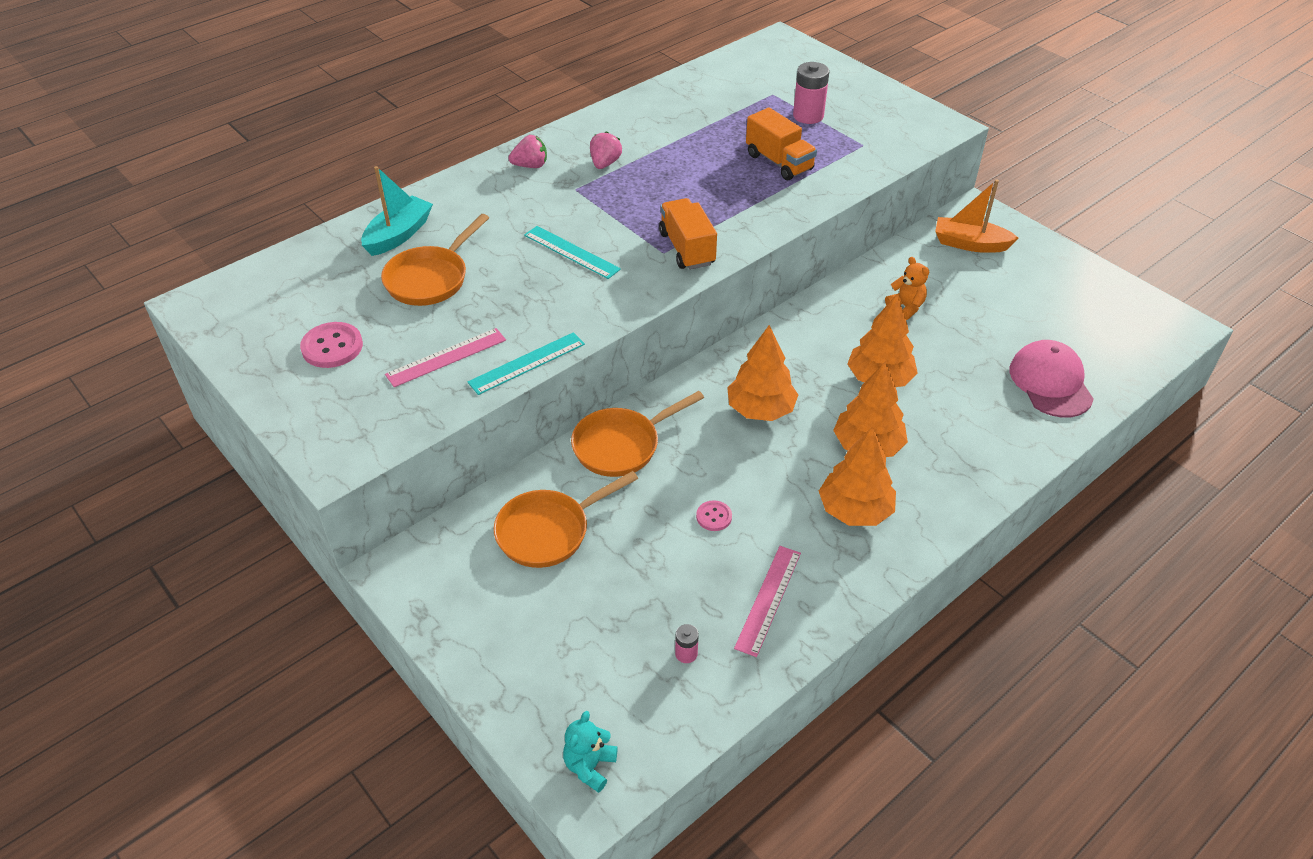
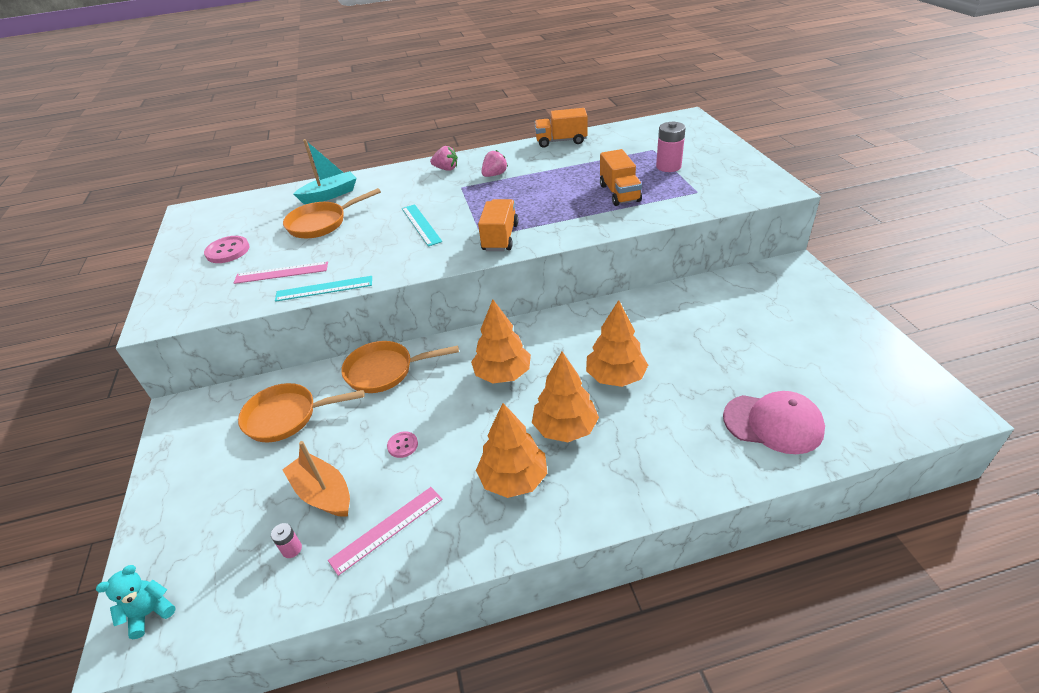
camera: 30 degrees right, 5 degrees down
(650, 99) = (561, 141): none -> orange truck
(906, 307) = (679, 327): orange teddy bear -> none
(970, 244) = (771, 291): orange boat -> orange boat (323, 493)
(1050, 382) = (773, 423): pink cap -> pink cap turned 90 degrees clockwise

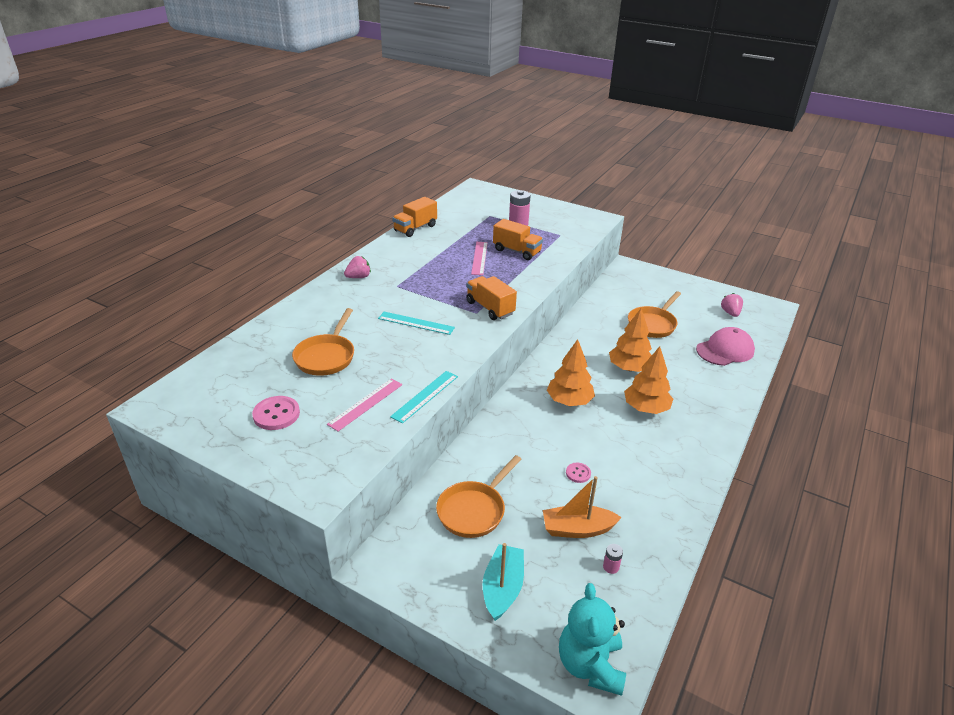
camera: 50 degrees left, 5 degrees down
(150, 613) = (590, 665): turquoise teddy bear -> turquoise teddy bear, size x1.76
(330, 195) = (288, 333): turquoise boat -> turquoise boat (502, 588)
(384, 371) = (493, 443): orange pan -> orange pan (653, 324)
(387, 529) = (642, 517): pink ruler -> pink ruler (479, 258)
(494, 175) = (408, 268): pink strawberry -> pink strawberry (730, 313)
(513, 479) = (661, 448): orange tree -> none

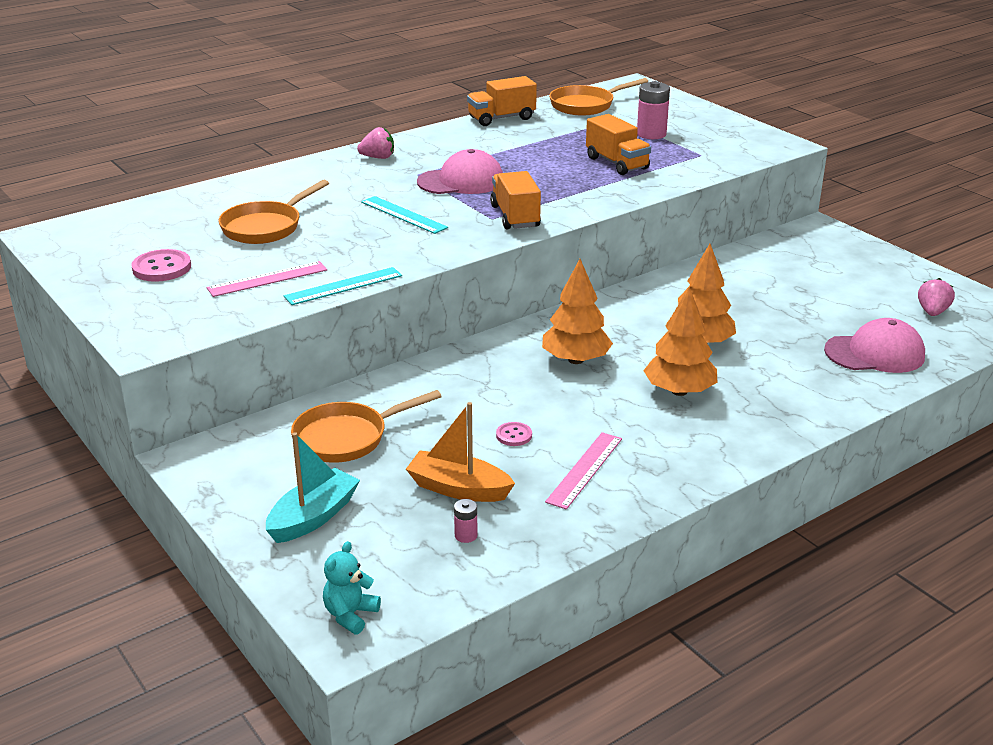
camera: 25 degrees right, 5 degrees down
(431, 286) = (461, 181): none -> pink cap
(479, 258) = (556, 162): pink ruler -> pink ruler (585, 470)
(590, 665) = (350, 615): turquoise teddy bear -> turquoise teddy bear, size x0.57
(653, 324) = (788, 301): orange pan -> orange pan (585, 105)

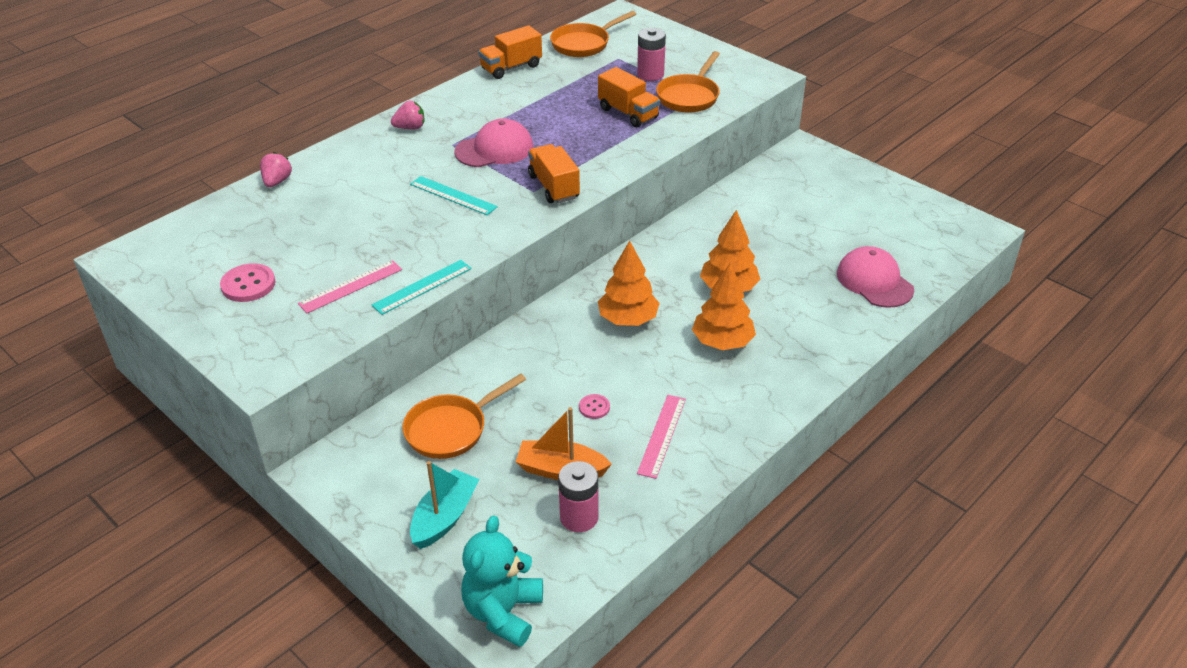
camera: 10 degrees left, 10 degrees up
(265, 227) = (330, 224): orange pan -> orange pan (689, 96)
(350, 615) = (503, 612): turquoise teddy bear -> turquoise teddy bear, size x1.76
(466, 535) = (579, 517): pink battery -> pink battery, size x1.98
(875, 353) = (874, 281): pink cap -> pink cap turned 105 degrees counterclockwise
(932, 312) = (913, 231): pink strawberry -> pink strawberry (277, 182)

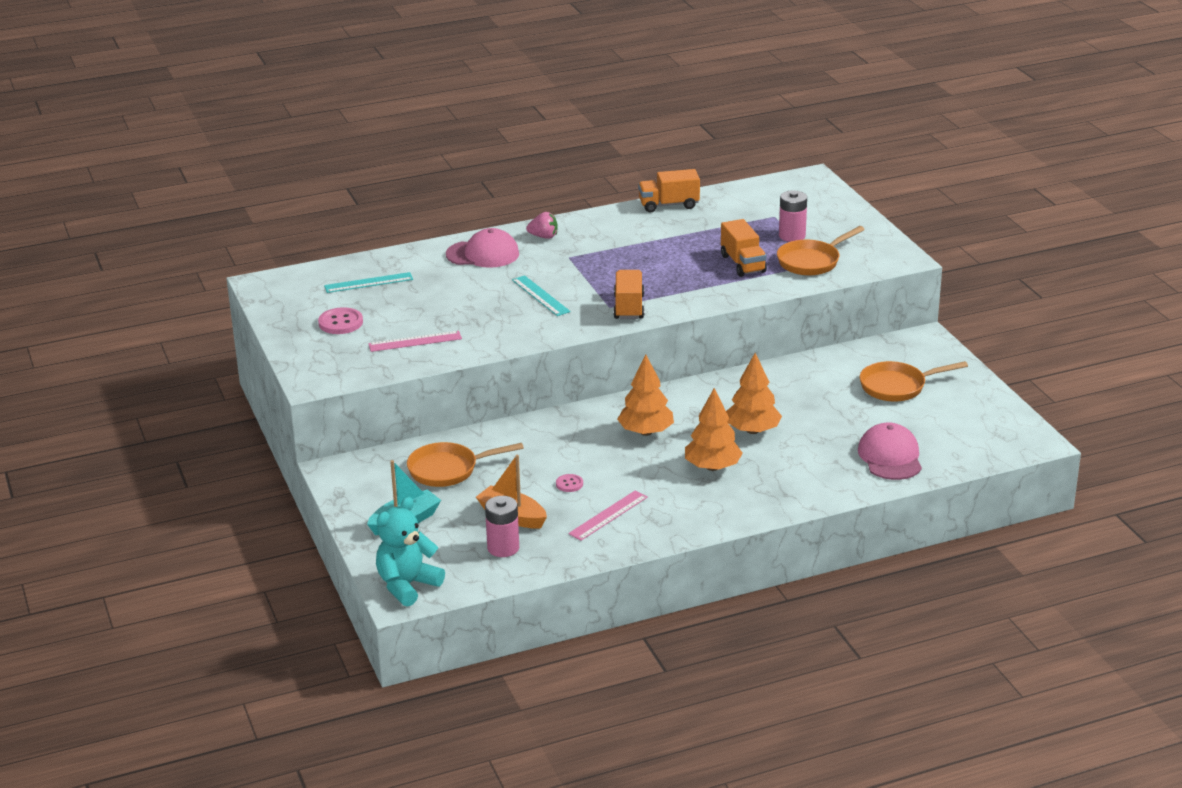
camera: 25 degrees right, 10 degrees down
(277, 182) = (408, 255): pink strawberry -> none
(422, 287) = (468, 354): turquoise ruler -> turquoise ruler (368, 283)
(494, 149) = (601, 268): pink cap -> pink cap (483, 254)
(583, 44) = (752, 197): orange pan -> orange pan (897, 386)

